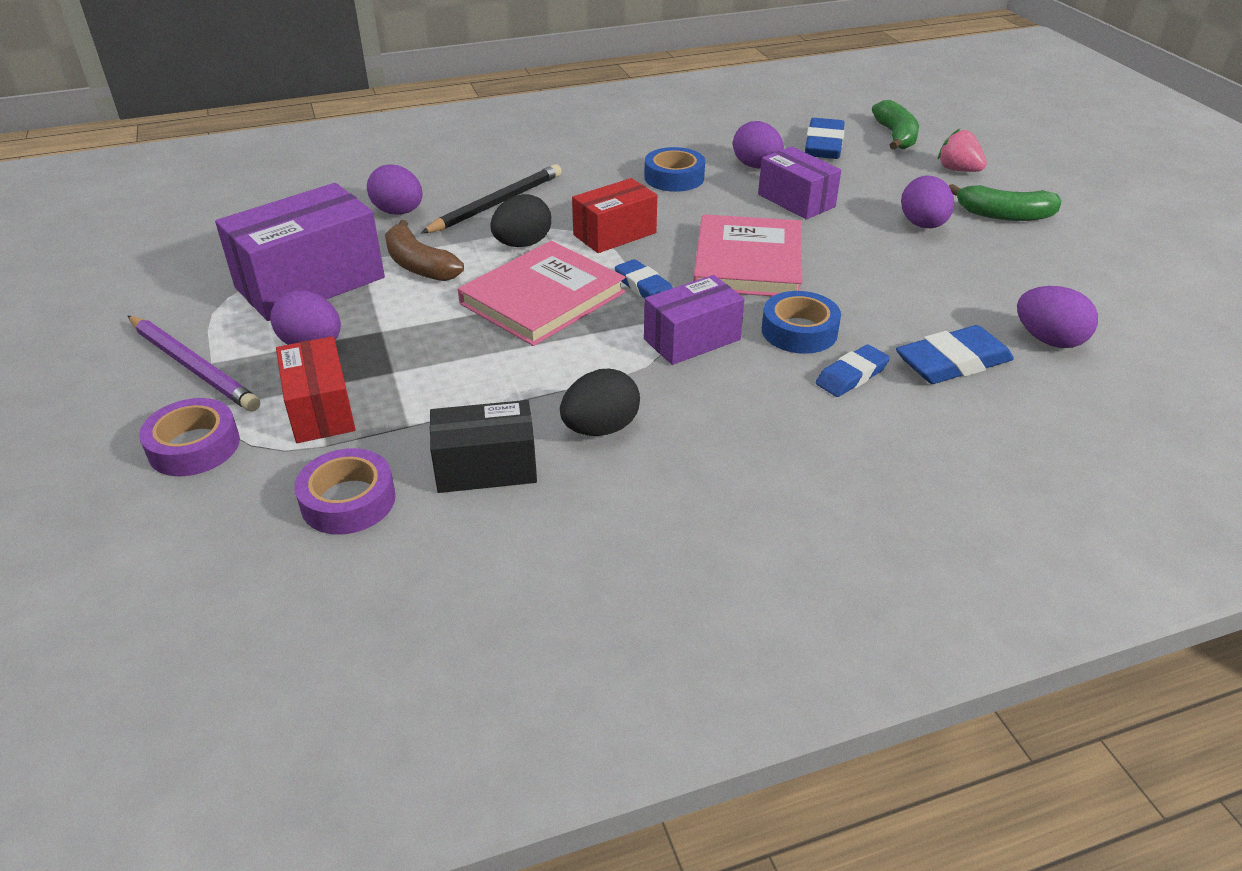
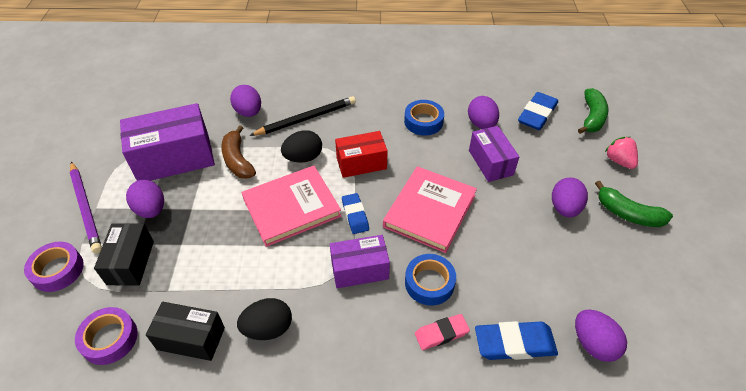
camera: 20 degrees right, 10 degrees up
(320, 410) = (130, 262): red box -> black box
(851, 375) = (441, 333): blue eraser -> pink eraser

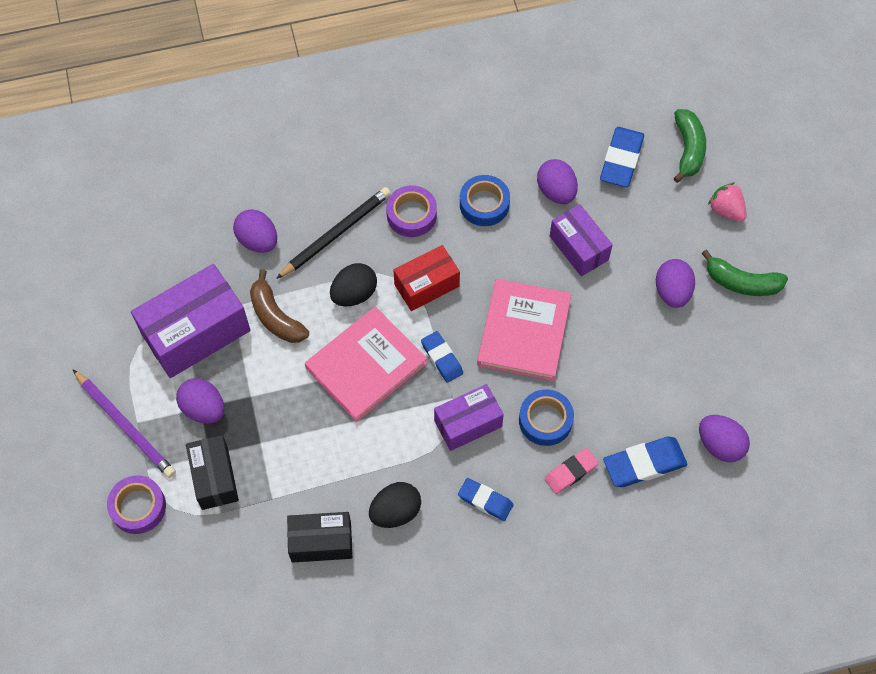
camera: 15 degrees left, 15 degrees up
(110, 339) = (238, 564): purple tape -> purple tape (411, 215)
(353, 339) = (485, 501): none -> blue eraser

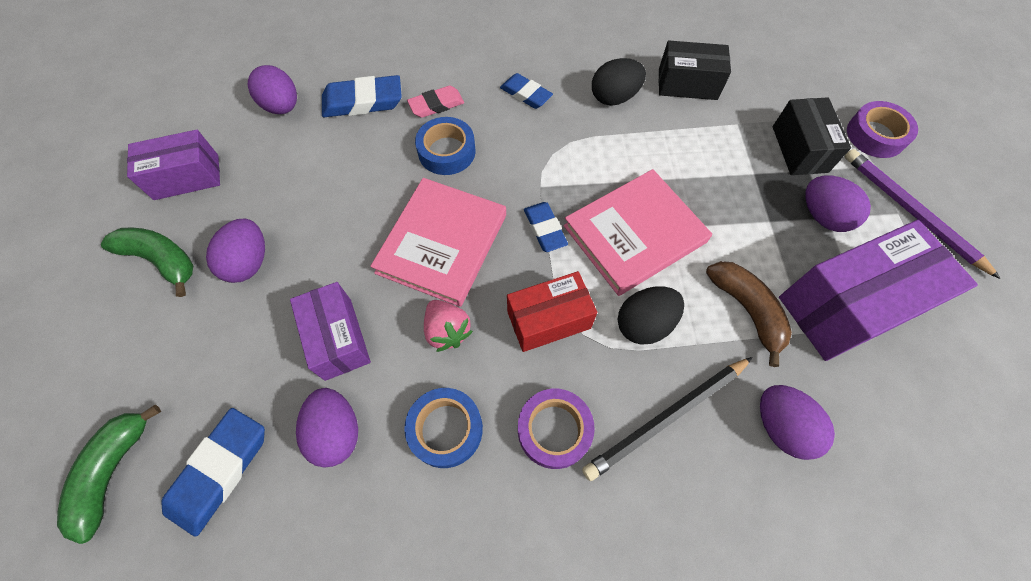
camera: 170 degrees left, 0 degrees up
(468, 423) = (529, 160): purple box -> purple box (186, 177)
(726, 210) = (121, 360): pink strawberry -> pink strawberry (447, 331)

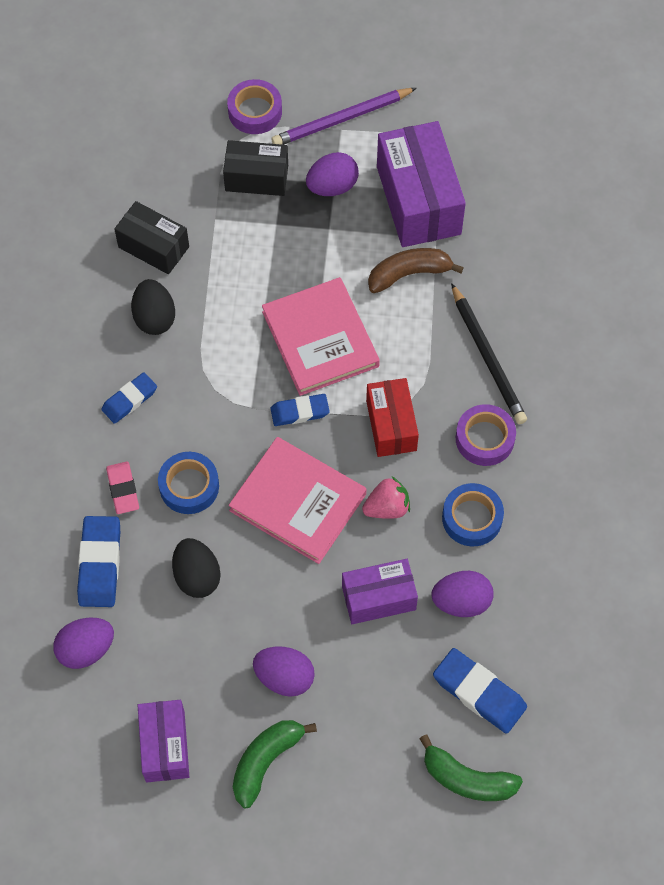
camera: 80 degrees left, 0 degrees up
(644, 324) = (407, 353): black egg -> black egg (197, 576)
(687, 84) = (153, 247): black box -> black box turned 75 degrees counterclockwise
(781, 426) = (506, 282): purple egg -> none

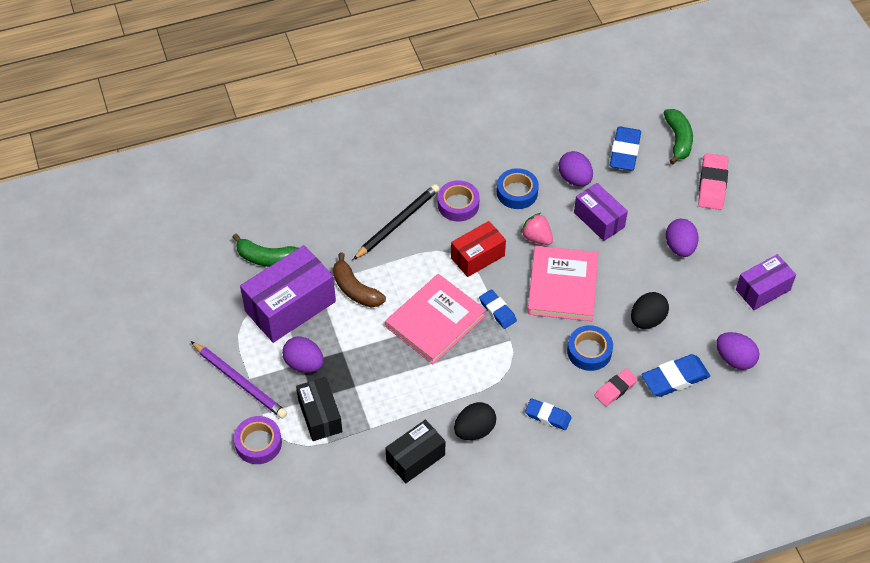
camera: 115 degrees left, 10 degrees down
(153, 247) = (415, 458): black box -> black box turned 45 degrees clockwise
(265, 761) = (735, 236): green banana -> green banana (267, 258)
(366, 781) = (712, 184): none -> pink eraser

